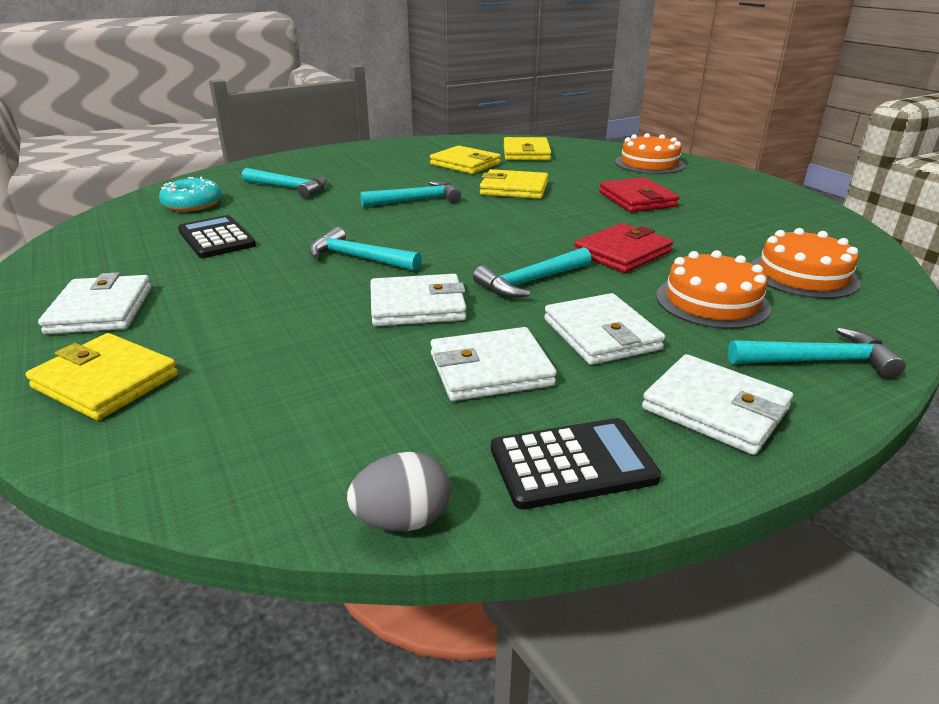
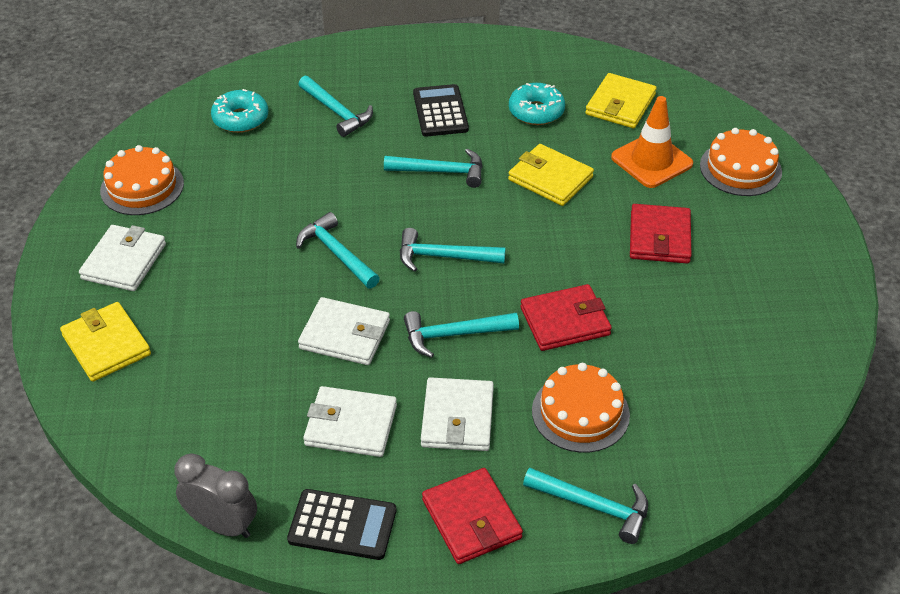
camera: 25 degrees right, 15 degrees up
(216, 238) = (238, 185): black calculator -> black calculator (440, 111)
(402, 520) = (222, 525): grey egg -> grey clock
(465, 164) = (536, 111): yellow wallet -> turquoise donut
(468, 240) = (443, 257): none -> turquoise hammer
(581, 170) = (651, 161): none -> orange traffic cone
(715, 409) = (471, 519): white wallet -> red wallet
(803, 275) = (697, 408): orange cake -> orange cake (142, 187)

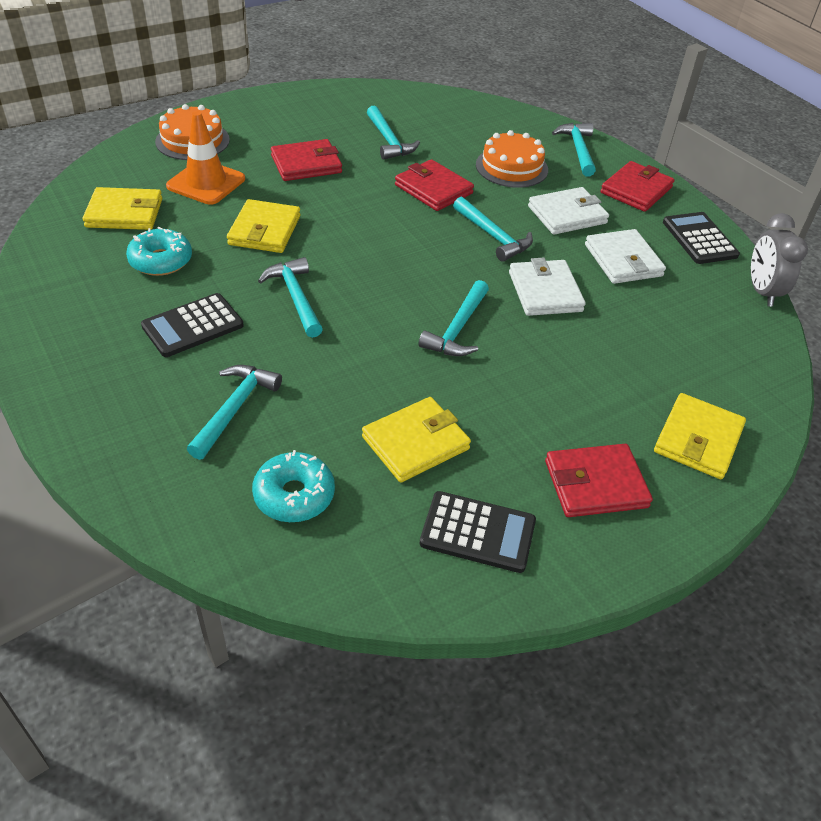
camera: 120 degrees left, 0 degrees up
(124, 261) = (595, 484): white wallet -> red wallet
(142, 187) = (478, 532): orange cake -> black calculator
(237, 185) = (415, 443): none -> yellow wallet
(443, 257) = (411, 264): turquoise hammer -> turquoise hammer (389, 141)

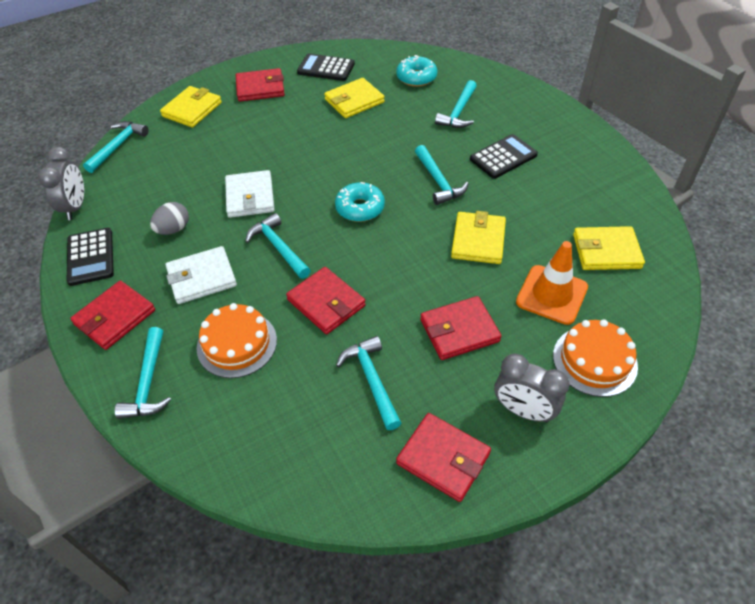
camera: 175 degrees left, 5 degrees up
(161, 261) = (550, 205): turquoise donut -> turquoise donut (360, 208)
(267, 120) = (523, 411): none -> grey clock
(336, 103) = (443, 458): none -> red wallet
(457, 329) = (322, 165): turquoise hammer -> turquoise hammer (118, 146)
(623, 260) = (173, 229): white wallet -> grey egg

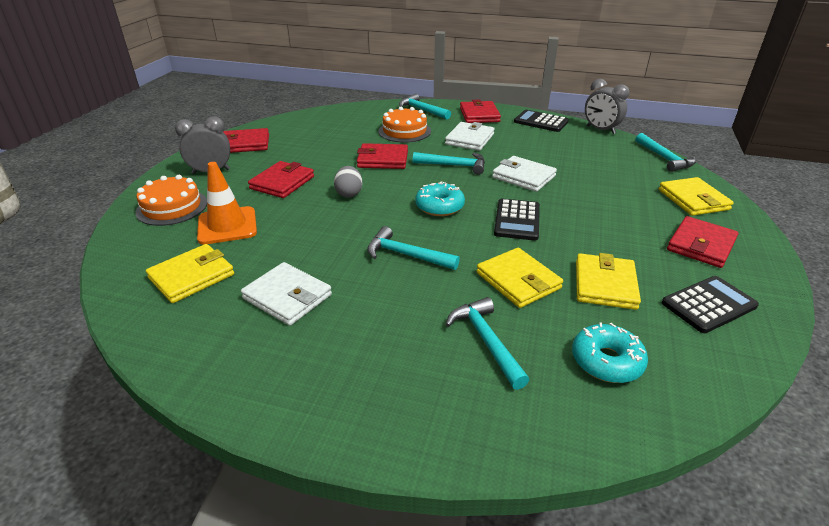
camera: 135 degrees right, 15 degrees down
(173, 229) = (529, 146): grey egg -> grey egg (349, 193)
(371, 380) = (314, 148): turquoise hammer -> none
(478, 240) = (319, 231): yellow wallet -> yellow wallet (518, 281)
(503, 157) = (371, 313): black calculator -> black calculator (517, 220)
(546, 195) = (287, 297): none -> white wallet

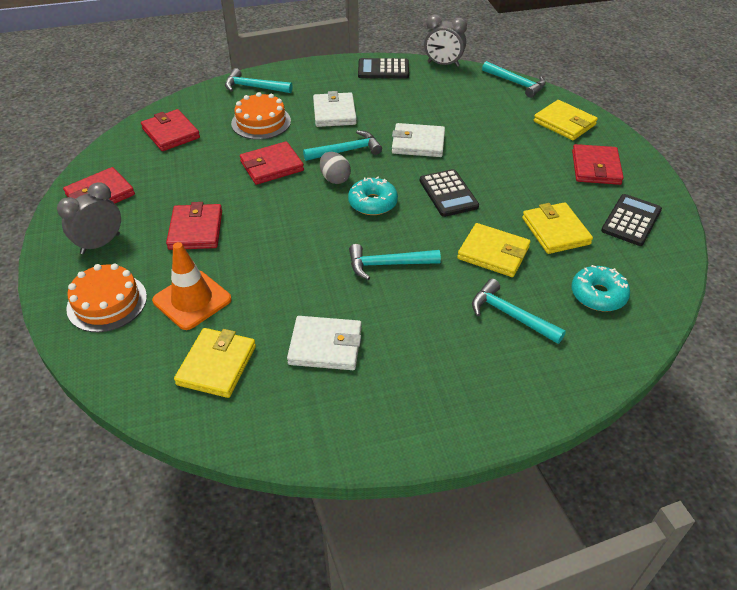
camera: 30 degrees left, 10 degrees up
(349, 193) = (276, 218): grey egg -> grey egg (335, 179)
(479, 115) = (318, 77): red wallet -> red wallet (171, 133)

